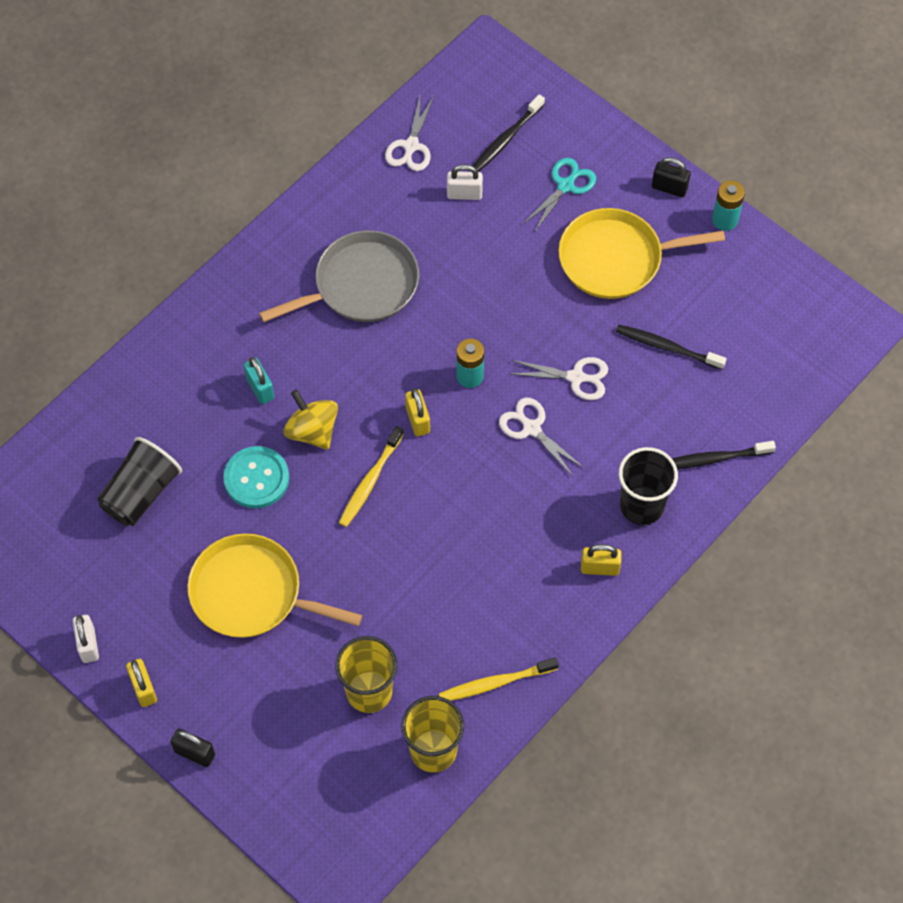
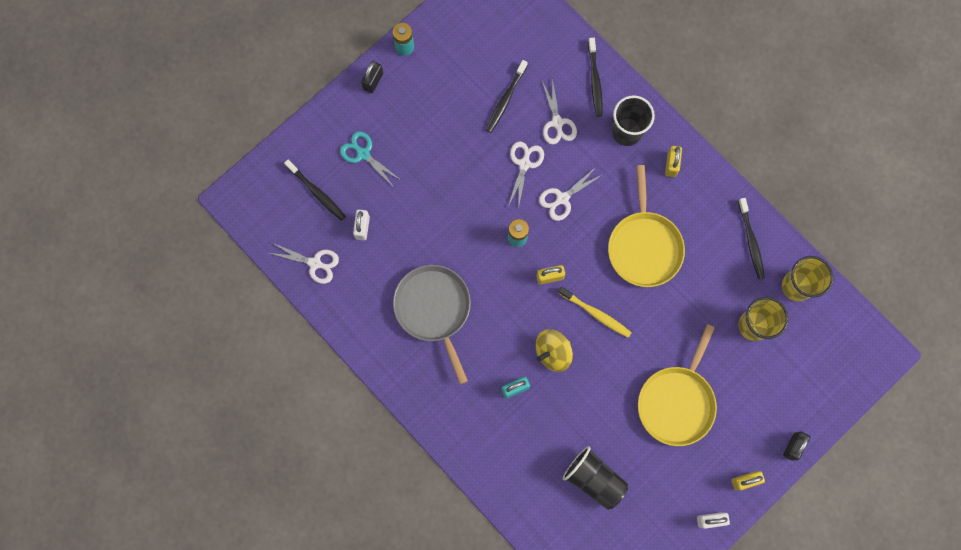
camera: 85 degrees left, 15 degrees up
(256, 478) = (588, 394): turquoise button -> none
(495, 683) = (751, 241): yellow toothbrush -> black toothbrush
(616, 258) = (429, 125): yellow pan -> yellow pan (644, 246)
(642, 414) = (557, 123): none -> white scissors

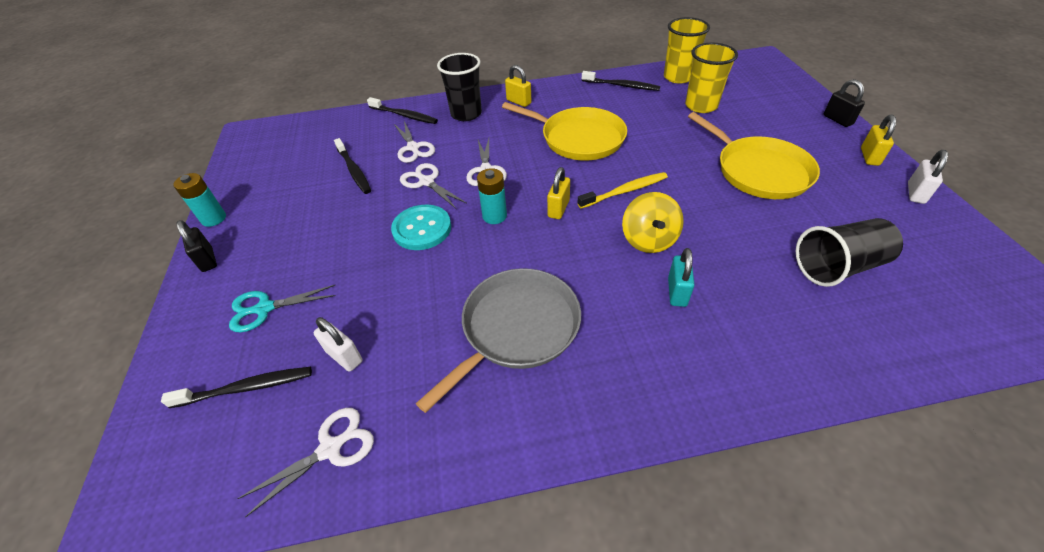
camera: 55 degrees left, 30 degrees down
(434, 309) = (516, 328): grey pan -> grey pan turned 120 degrees clockwise
(477, 197) = (422, 229): none -> turquoise button
(557, 123) = (413, 148): white scissors -> white scissors turned 45 degrees clockwise

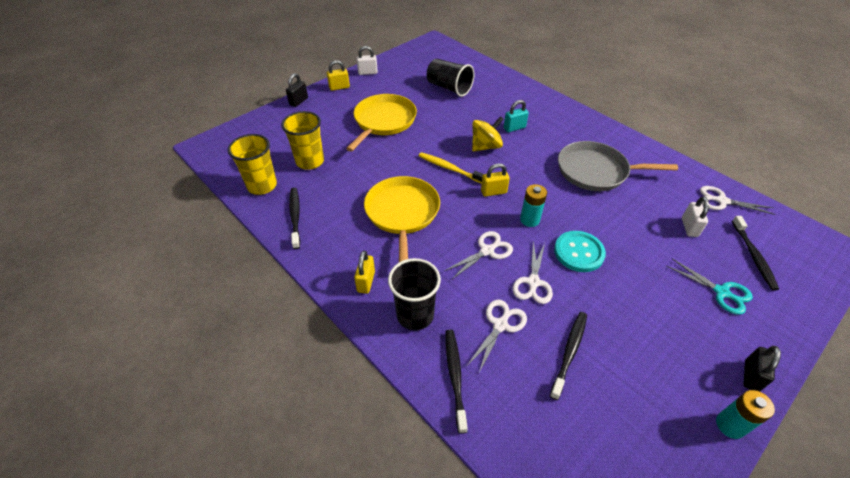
camera: 125 degrees left, 0 degrees up
(246, 388) = (753, 256): black toothbrush -> black toothbrush turned 135 degrees counterclockwise

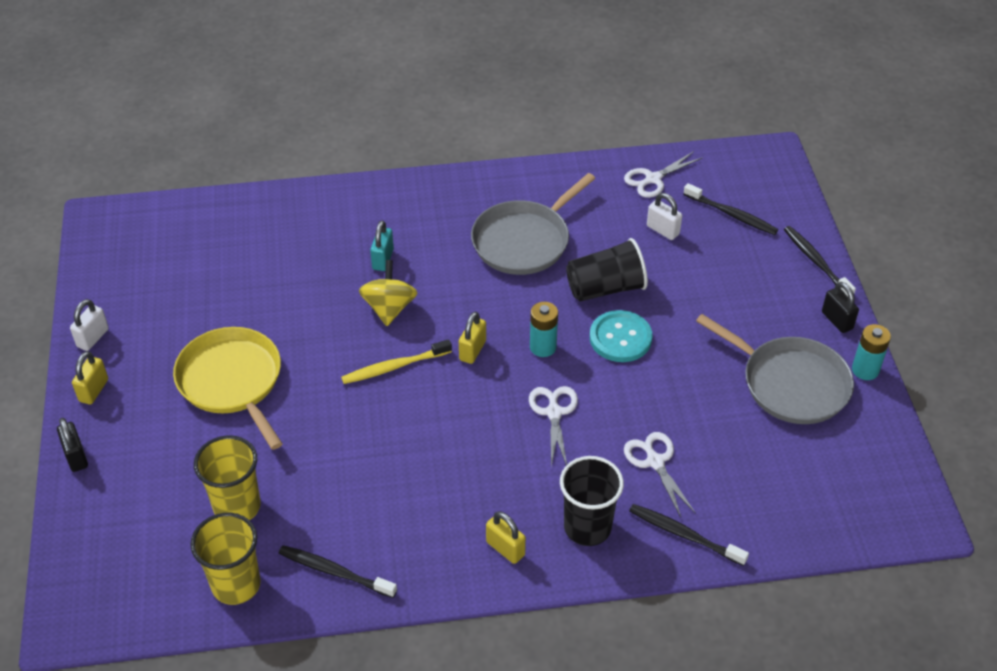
camera: 55 degrees left, 0 degrees up
(402, 213) = (428, 457): yellow pan -> none
(449, 88) = (233, 270): black cup -> black cup (605, 288)
(533, 282) = (626, 401): white scissors -> none
(569, 352) = (725, 428): black toothbrush -> black toothbrush (816, 262)
(654, 375) = (790, 383): none -> grey pan
(721, 292) = (749, 270): turquoise scissors -> none

